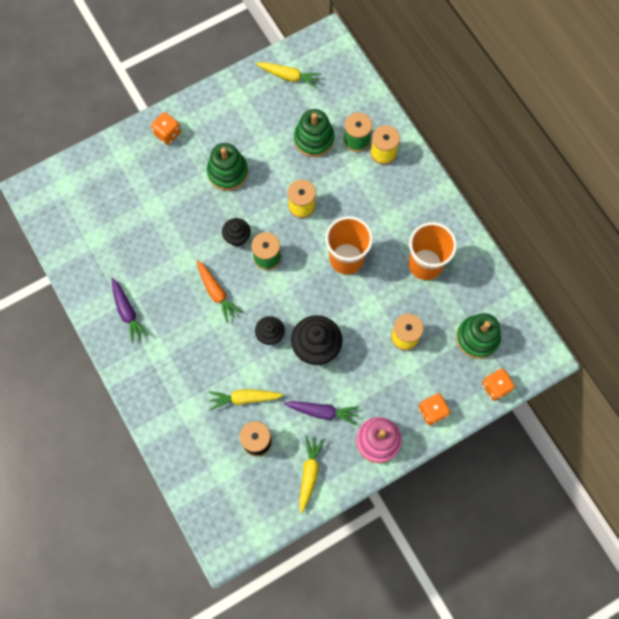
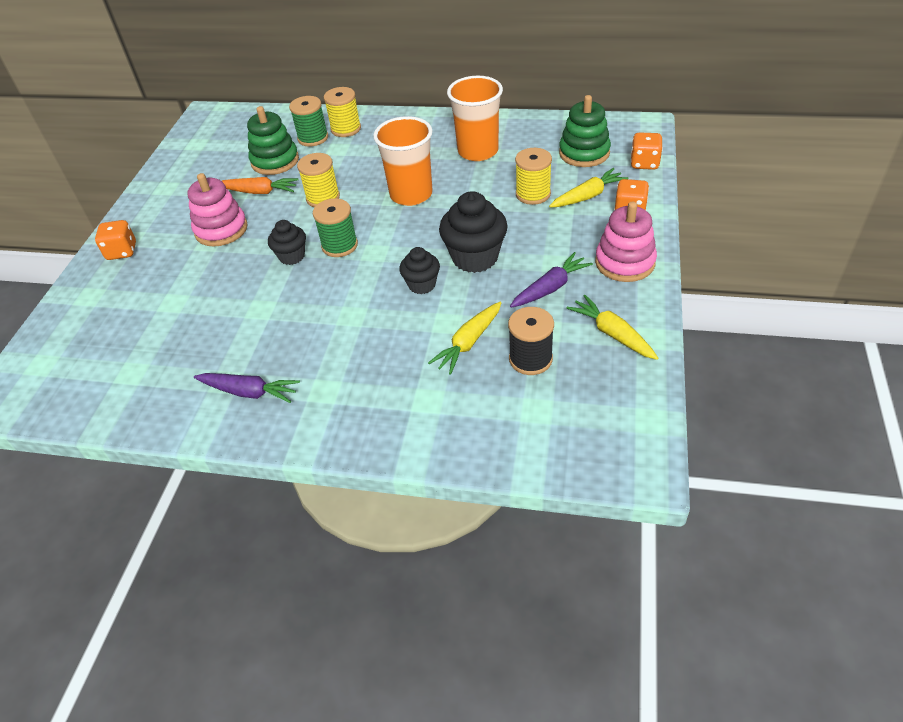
camera: 45 degrees left, 25 degrees down
(216, 293) = (326, 302): orange carrot -> orange carrot (259, 192)
(228, 172) = (221, 230): green stacking toy -> pink stacking toy
(289, 76) = (199, 149): yellow carrot -> yellow carrot (588, 196)

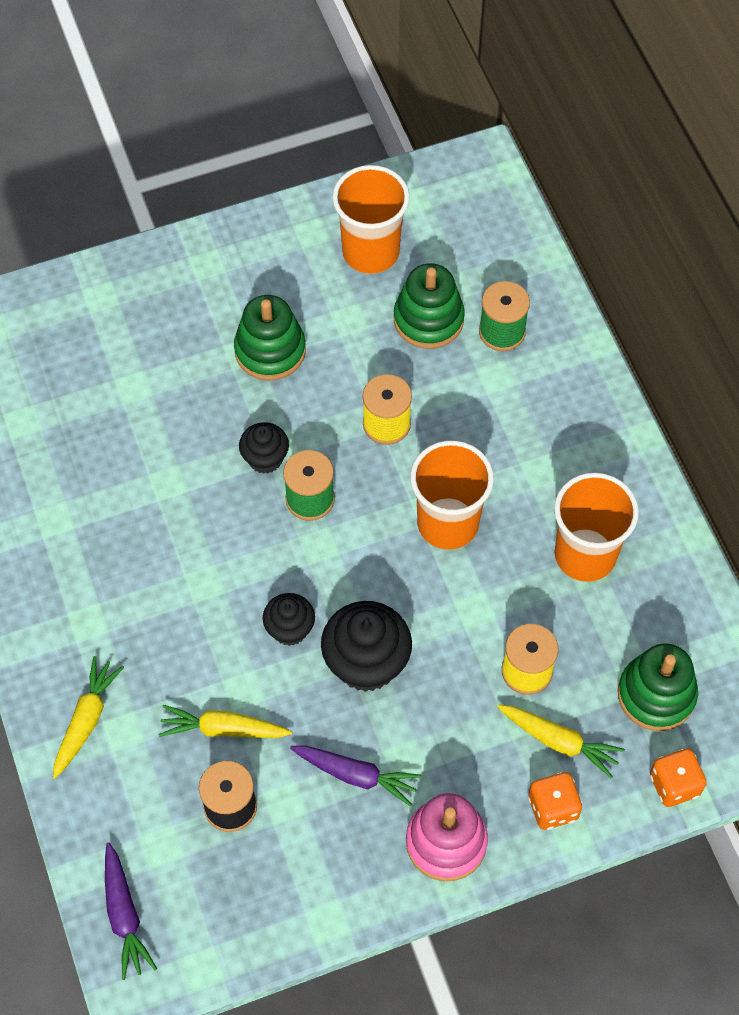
camera: 55 degrees right, 15 degrees up
(122, 251) = (181, 274): orange dice -> none
(207, 169) = (370, 252): none -> orange cup
(221, 230) = (270, 350): pink stacking toy -> green stacking toy
(249, 392) = (51, 552): purple carrot -> purple carrot (124, 915)
(259, 192) = (359, 344): orange carrot -> none
(346, 129) = (544, 359): yellow spool -> none
(612, 334) = (312, 877): yellow carrot -> yellow carrot (86, 720)

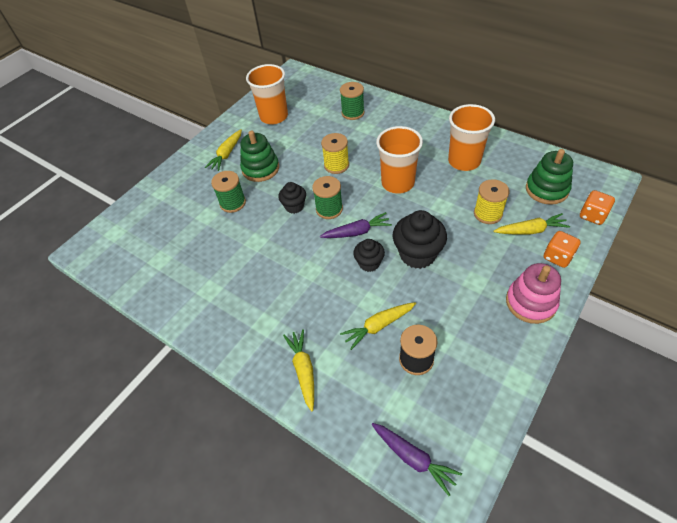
camera: 30 degrees left, 10 degrees down
(184, 390) = (233, 203): none -> green spool
(241, 284) = (227, 154): none -> yellow carrot
(356, 775) = (461, 303): purple carrot -> purple carrot (357, 232)
(428, 319) = (319, 124): green stacking toy -> none

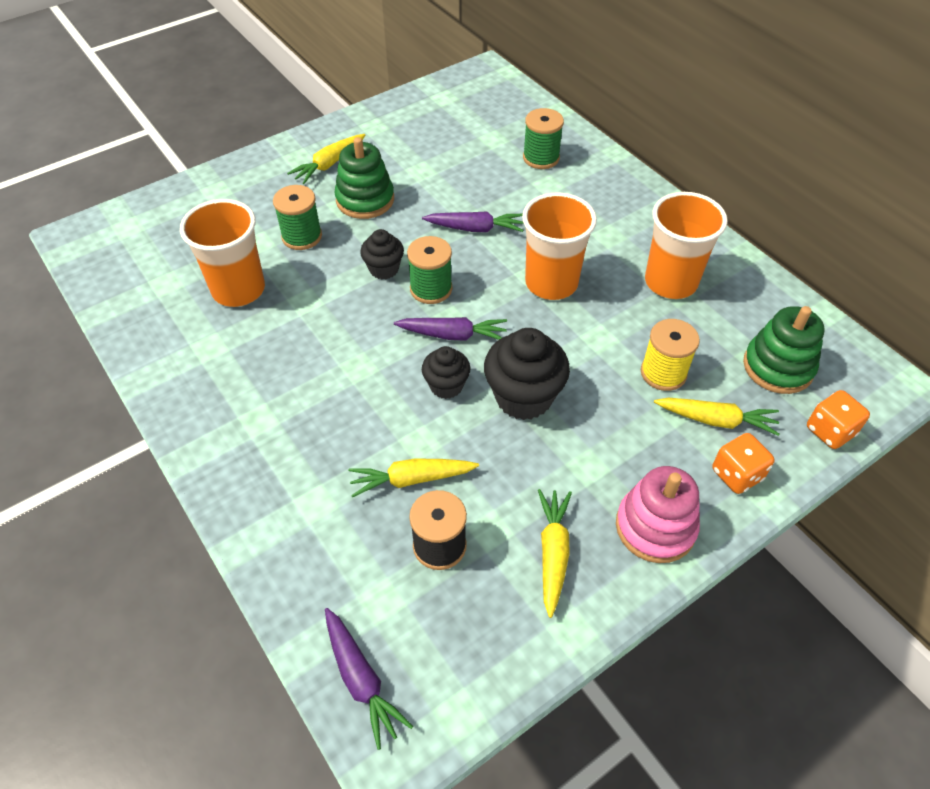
camera: 15 degrees right, 0 degrees up
(274, 117) = (423, 130): orange cup -> orange cup (238, 289)
(303, 370) = (276, 502): yellow carrot -> yellow carrot (553, 553)
(336, 165) = (475, 228): yellow spool -> purple carrot

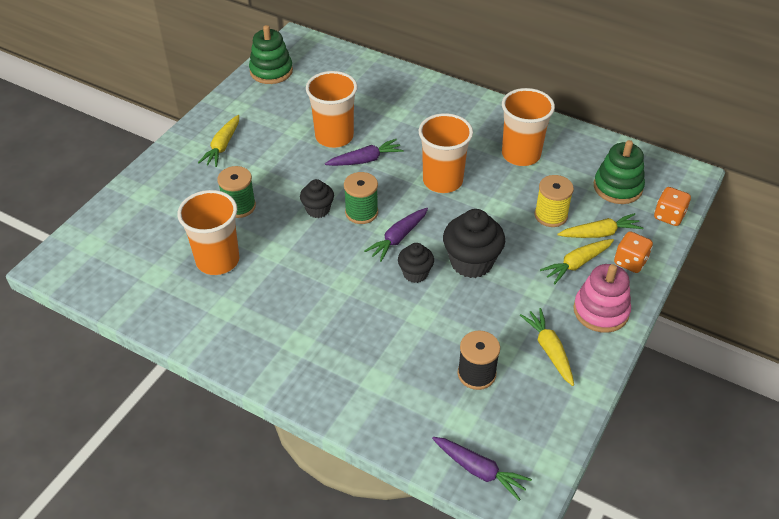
camera: 25 degrees left, 5 degrees down
(365, 200) = (269, 164): green stacking toy -> green stacking toy (271, 71)
(411, 479) = (431, 341): yellow carrot -> yellow carrot (576, 264)
(453, 335) = (398, 238): purple carrot -> purple carrot turned 150 degrees clockwise
(457, 191) = (334, 137): none -> orange cup
(541, 158) = (380, 94): green spool -> none

